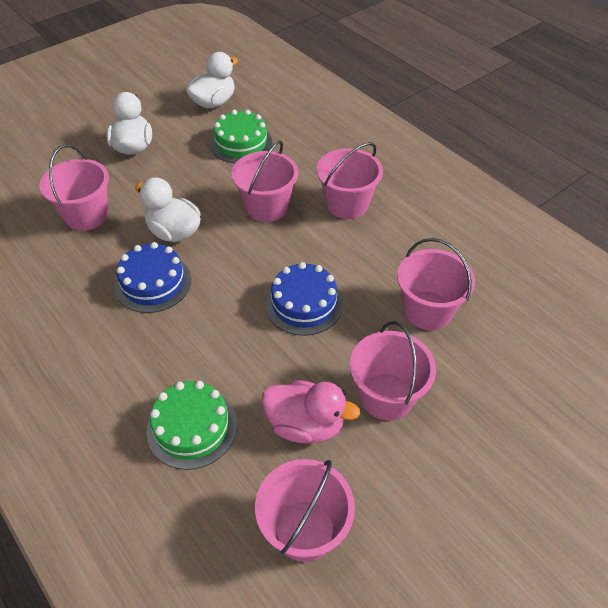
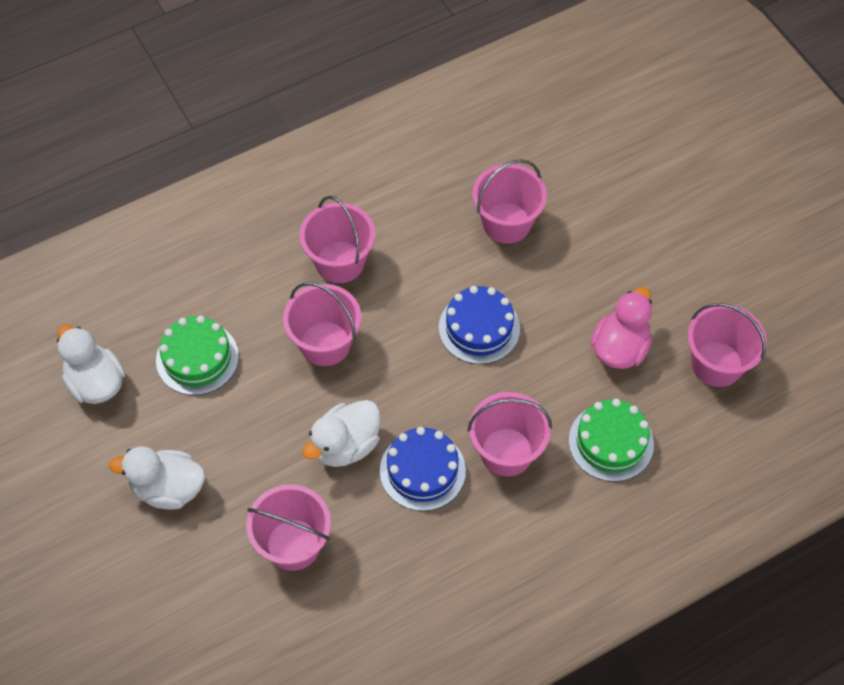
camera: 80 degrees left, 10 degrees up
(386, 396) = (599, 279): pink bucket -> pink bucket (506, 452)

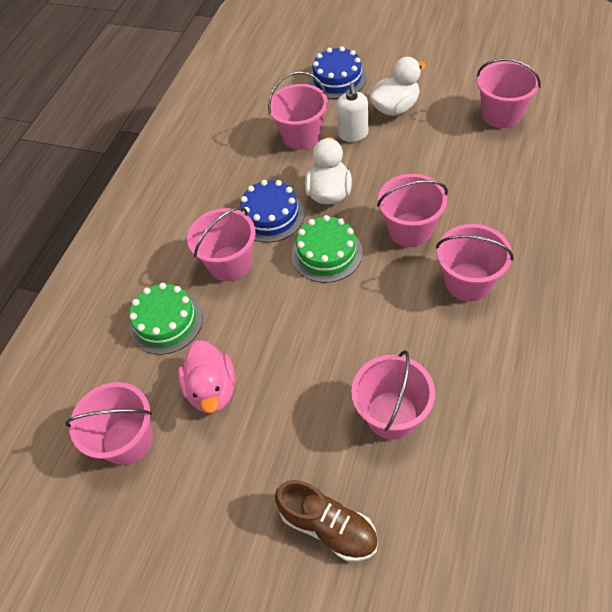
camera: 145 degrees right, 5 degrees down
(96, 383) = (501, 114): white duck -> pink bucket
(197, 358) = (469, 165): green cake -> green cake (327, 253)
(245, 495) = (353, 134): none -> white soap dispenser
(479, 328) = (326, 320): blue cake -> blue cake (337, 79)
(618, 196) = (328, 526): none -> brown shoe

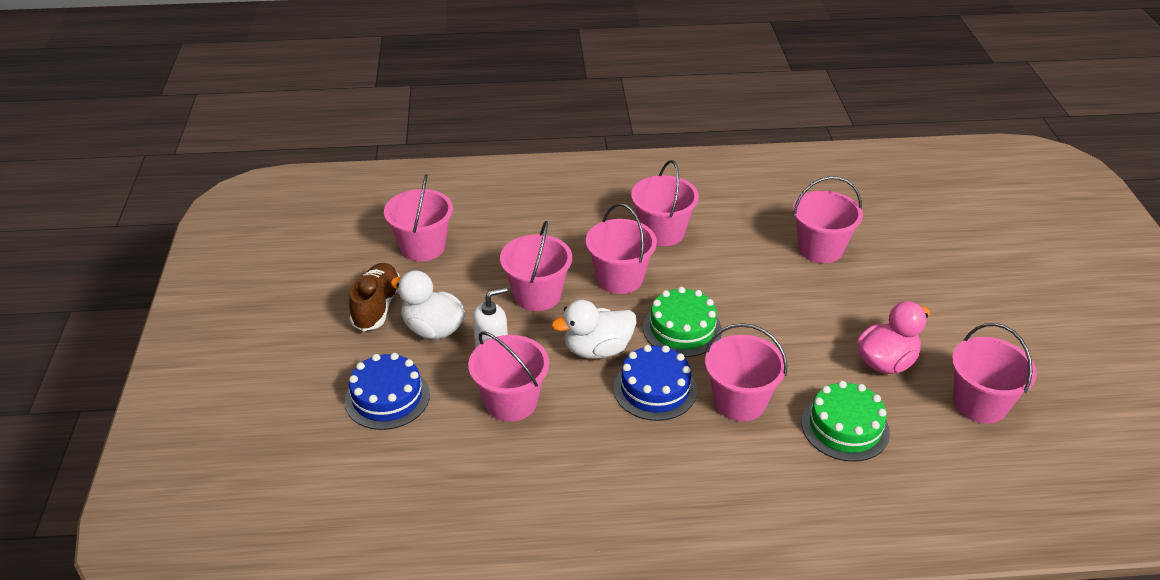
camera: 120 degrees left, 15 degrees down
(328, 526) = (932, 260): brown shoe -> brown shoe (377, 307)
(410, 171) = (537, 295): none -> pink bucket

